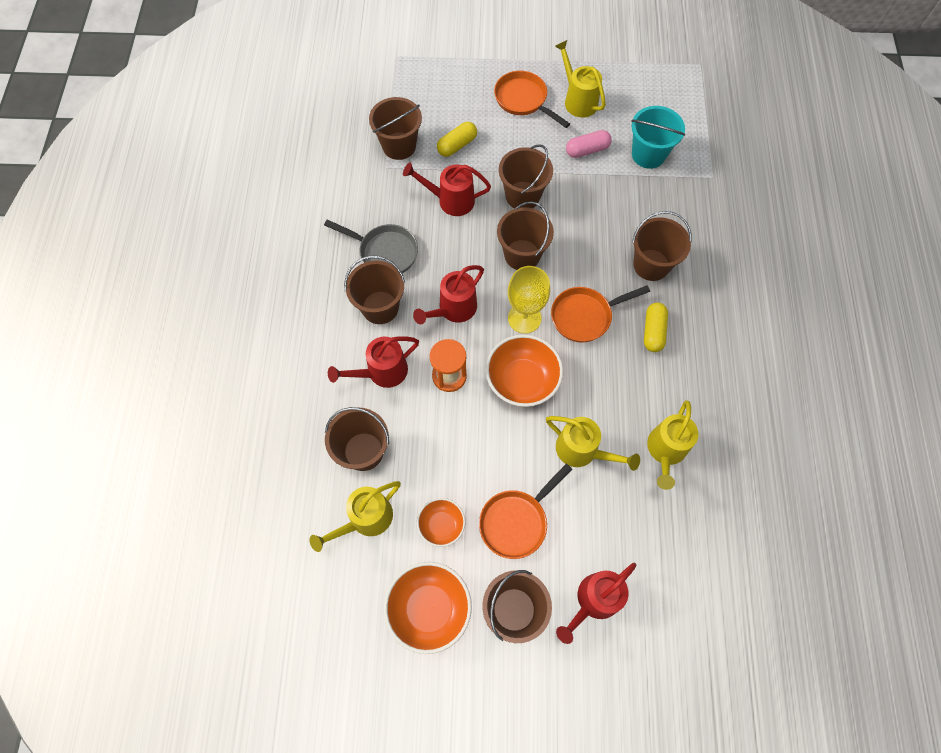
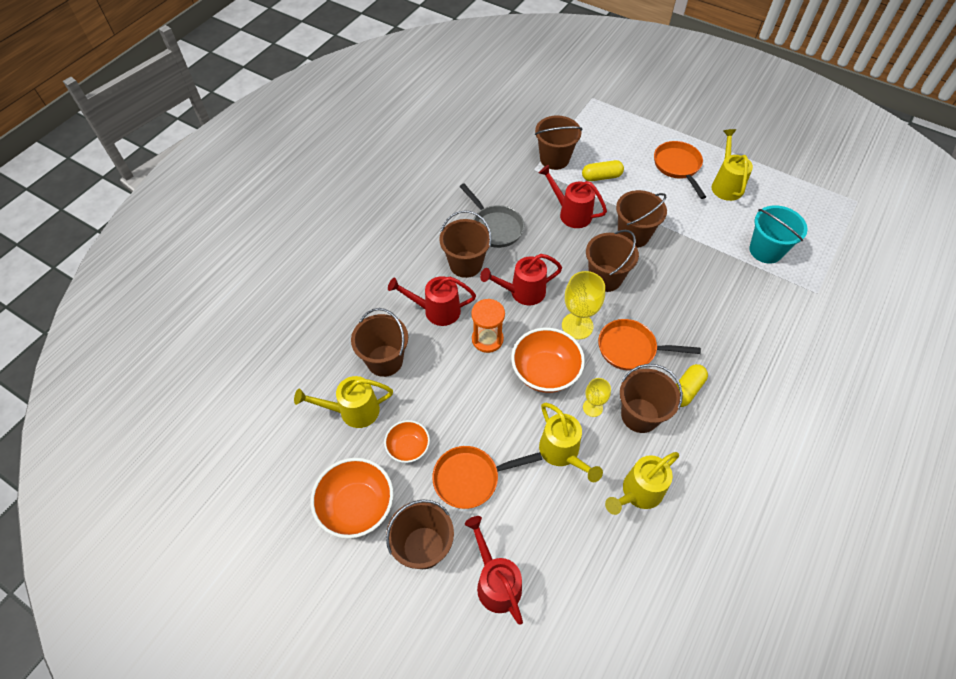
camera: 30 degrees right, 10 degrees down
(583, 392) = (592, 407): none -> yellow goblet
(587, 150) = (711, 224): pink capsule -> none
(593, 601) = (495, 581): red watering can -> red watering can turned 75 degrees clockwise
(651, 265) = (716, 336): brown bucket -> brown bucket (640, 415)

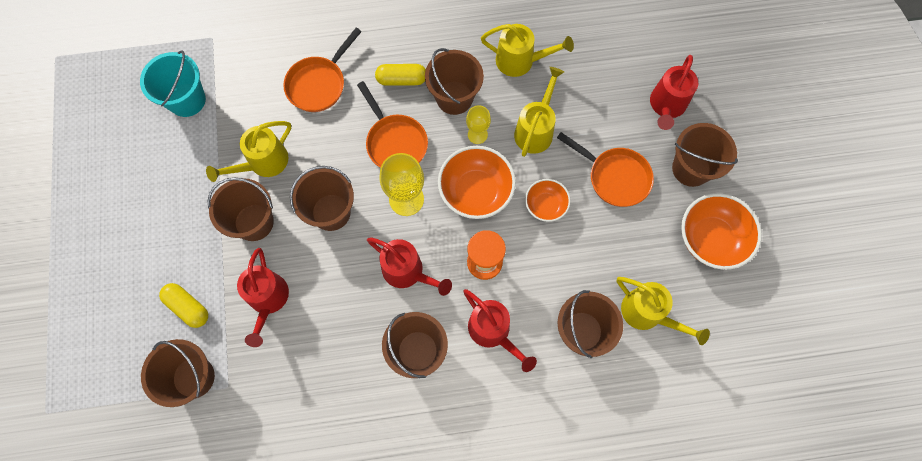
camera: 130 degrees left, 15 degrees up
(408, 447) = (635, 242): orange bowl -> orange bowl (545, 205)
(495, 227) = (347, 361): grey pan -> none
(678, 166) = (114, 241): orange pan -> orange pan (319, 84)
(725, 184) = (112, 180): yellow watering can -> yellow watering can (263, 163)

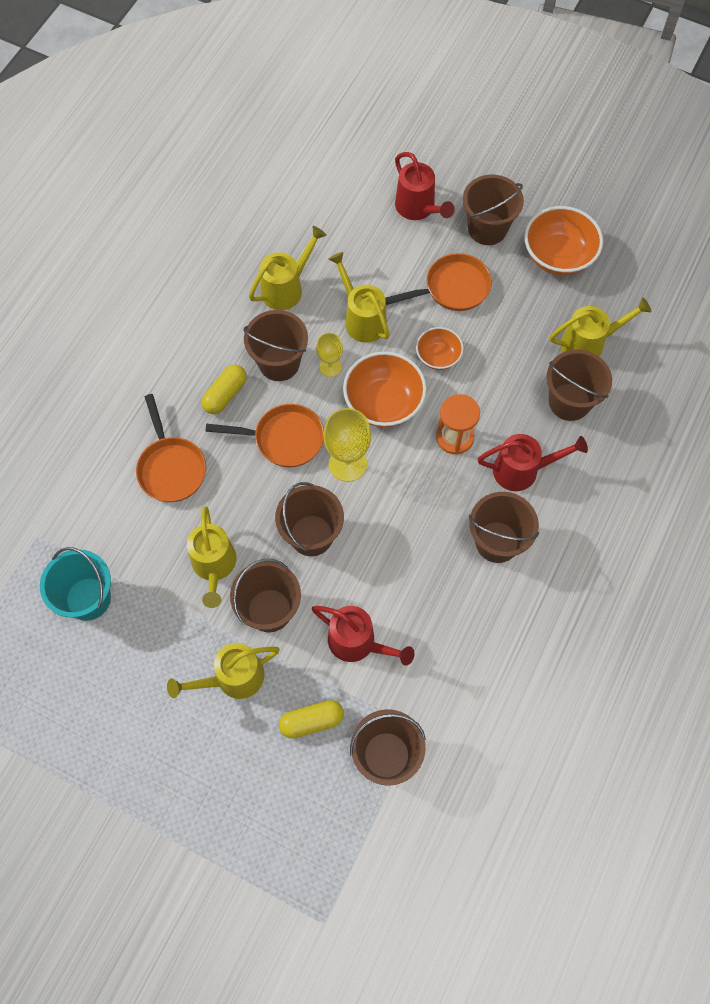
camera: 55 degrees left, 5 degrees down
(187, 231) = (232, 678): none -> yellow watering can
(408, 272) = (418, 505): red watering can -> none

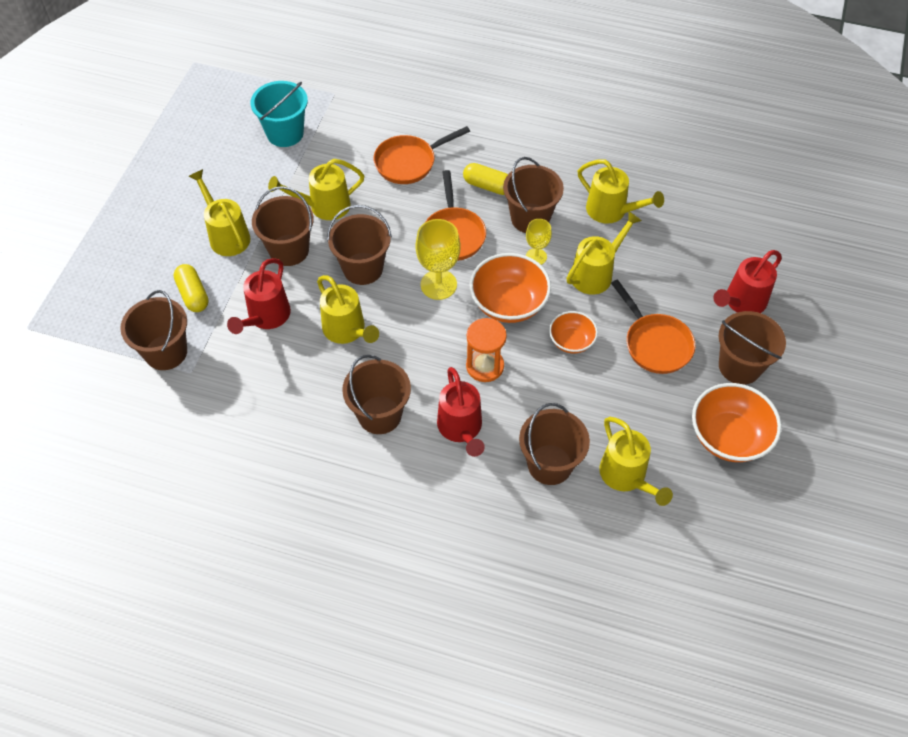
camera: 80 degrees right, 10 degrees down
(391, 560) = (347, 331): none -> yellow watering can

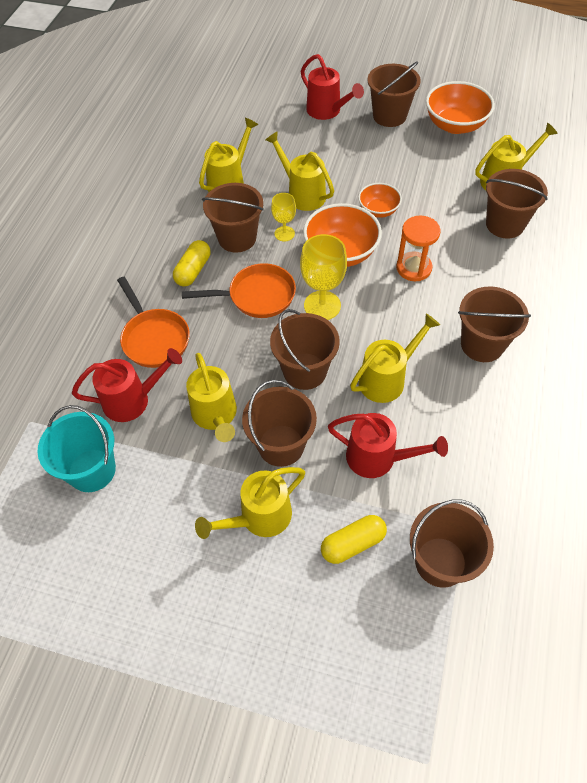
camera: 90 degrees left, 0 degrees up
(461, 429) = (484, 283): red watering can -> red watering can (133, 400)
(655, 344) = (374, 160): orange pan -> none

